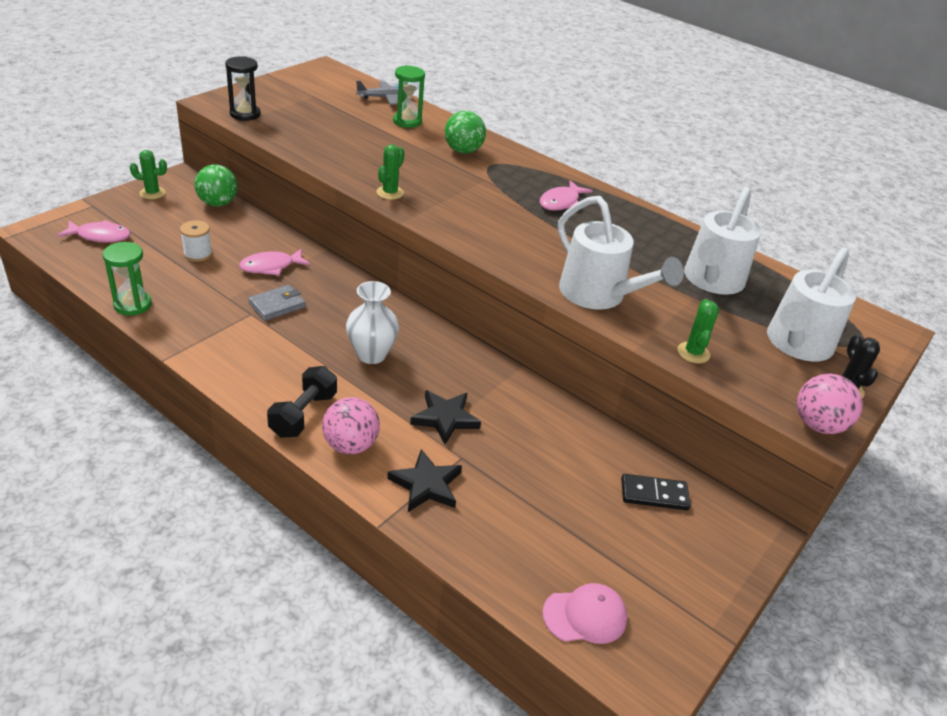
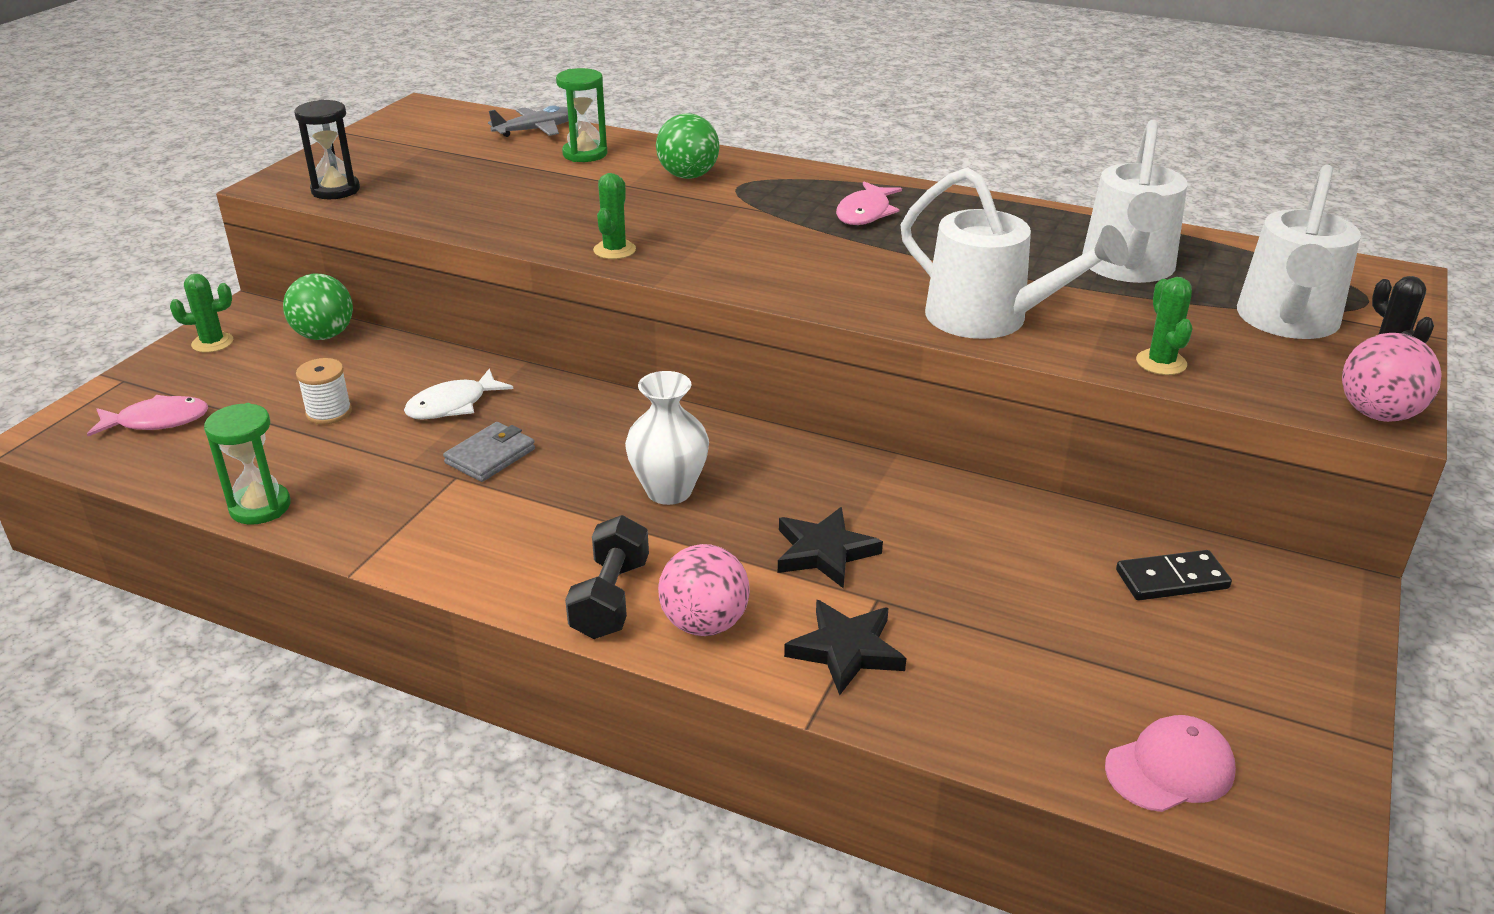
camera: 10 degrees left, 5 degrees down
(271, 267) = (453, 405): pink fish -> white fish

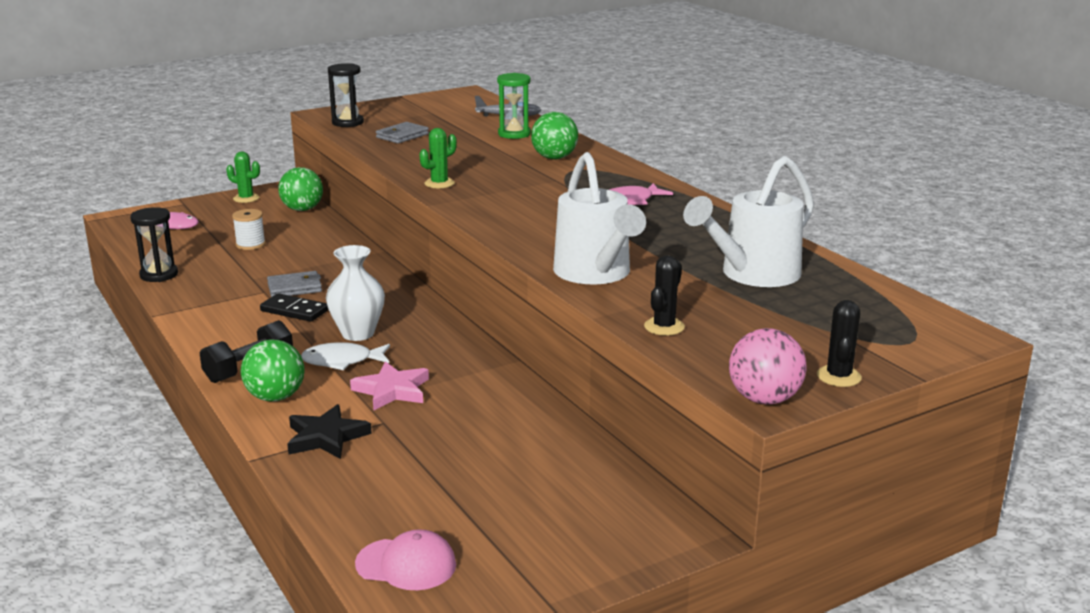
camera: 35 degrees right, 10 degrees down
(260, 507) = (159, 275): green hourglass -> black hourglass
(447, 192) = (402, 136): none -> grey wallet
(453, 405) = (314, 259): white fish -> white fish (342, 361)
(704, 624) = (275, 397): pink ball -> green ball
(824, 552) = (392, 390): black star -> pink star
(1161, 363) = (664, 327): green cactus -> black cactus
(1172, 580) = (579, 483): black domino -> black domino (294, 311)
(1287, 322) = (809, 334): white watering can -> none

